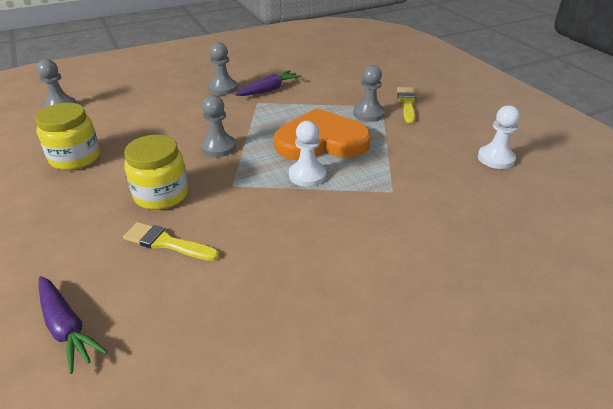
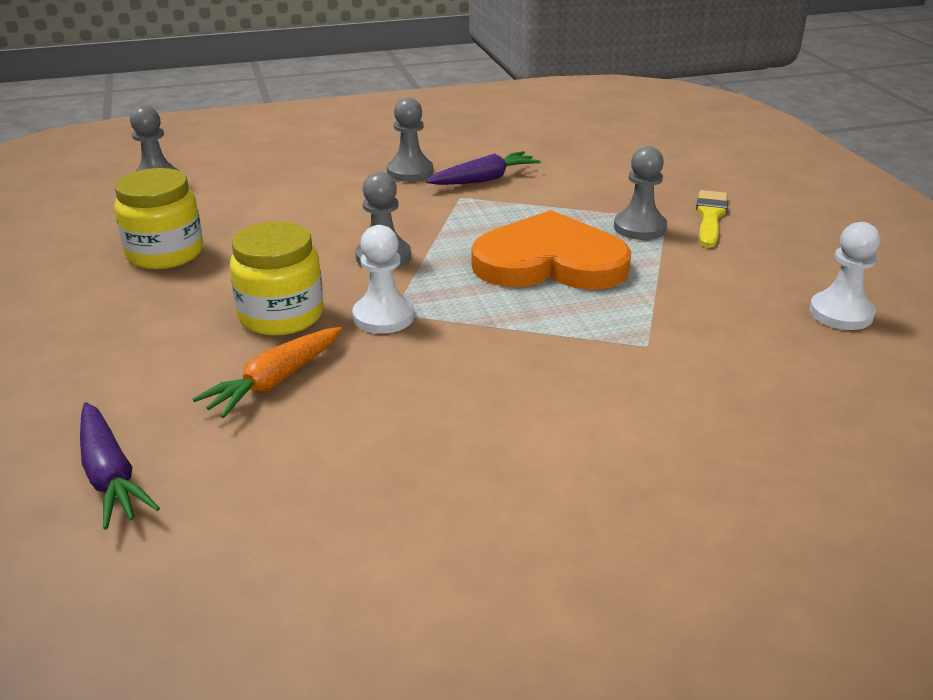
camera: 10 degrees right, 5 degrees down
(166, 243) = (274, 382): yellow brush -> orange carrot
(307, 175) = (514, 309): white pawn -> white pawn (383, 317)

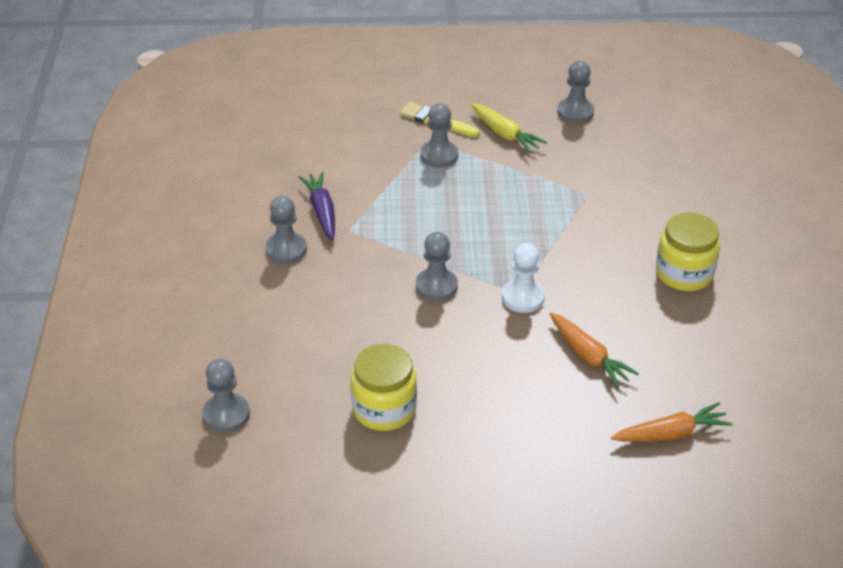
camera: 75 degrees left, 10 degrees up
(110, 476) = (671, 433): purple carrot -> orange carrot
(281, 315) = (506, 347): yellow jar -> yellow jar (684, 273)
(550, 262) = (473, 207): orange heart -> none
(728, 265) = (505, 134): none -> yellow carrot
(841, 313) = (575, 112): white pawn -> grey pawn

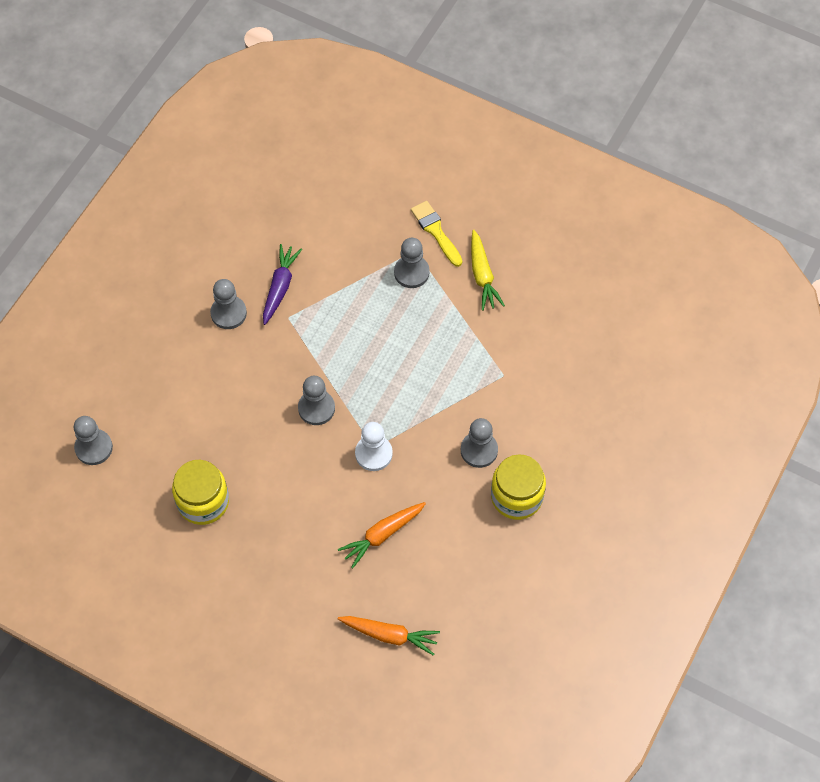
camera: 30 degrees right, 20 degrees up
(575, 112) = (561, 279): grey pawn -> grey pawn (479, 450)
(589, 356) = (382, 535): orange carrot -> orange carrot turned 60 degrees clockwise

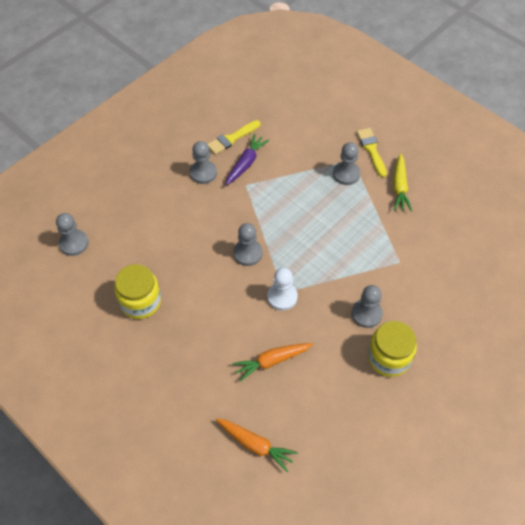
camera: 15 degrees right, 5 degrees down
(251, 256) = (232, 138): none -> yellow brush

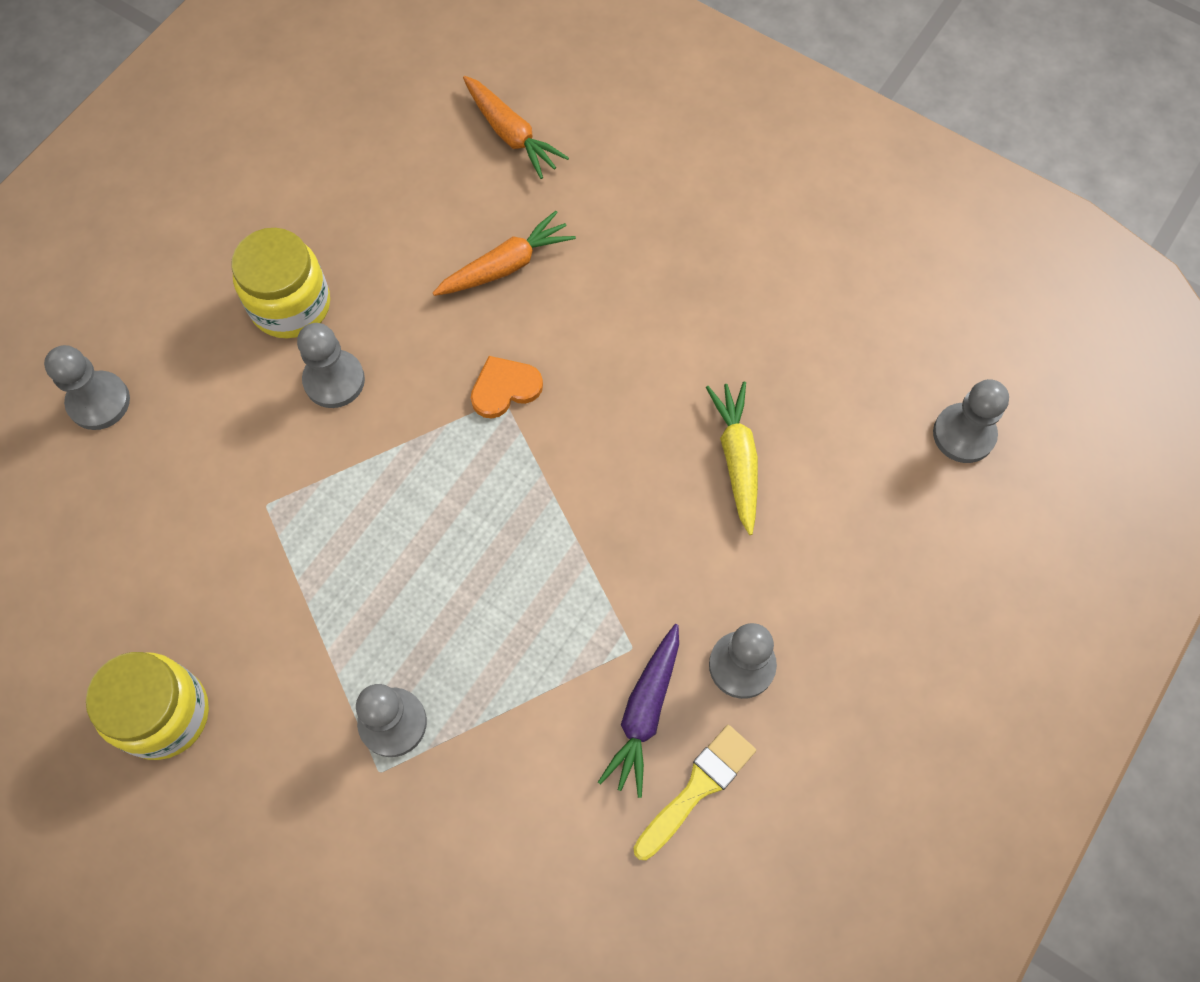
camera: 170 degrees right, 10 degrees up
(140, 301) = (780, 335): yellow jar -> yellow jar (164, 714)
(247, 253) = (592, 471): grey pawn -> grey pawn (99, 402)
(256, 445) = (511, 134): orange carrot -> orange carrot turned 150 degrees counterclockwise
(282, 297) = (505, 388): white pawn -> orange heart
(371, 150) = (331, 813): yellow brush -> none
(399, 187) = (260, 704): yellow carrot -> yellow carrot (737, 458)

